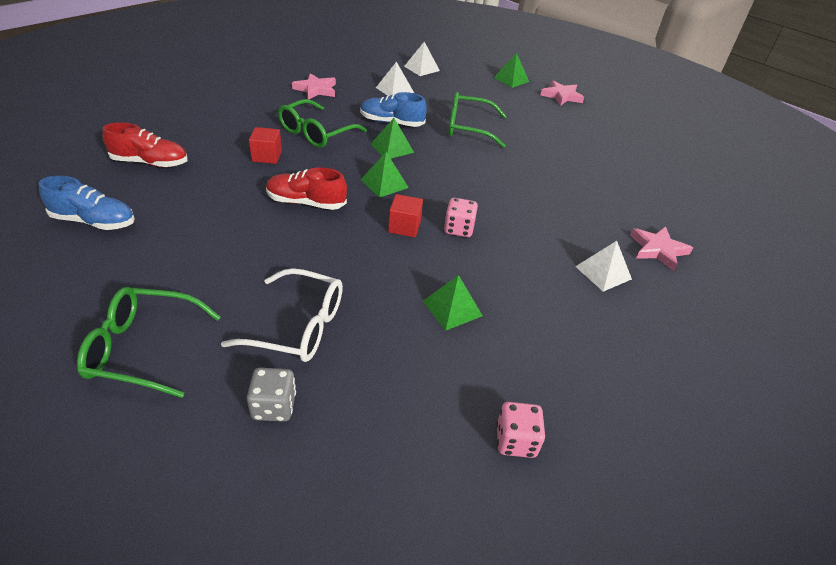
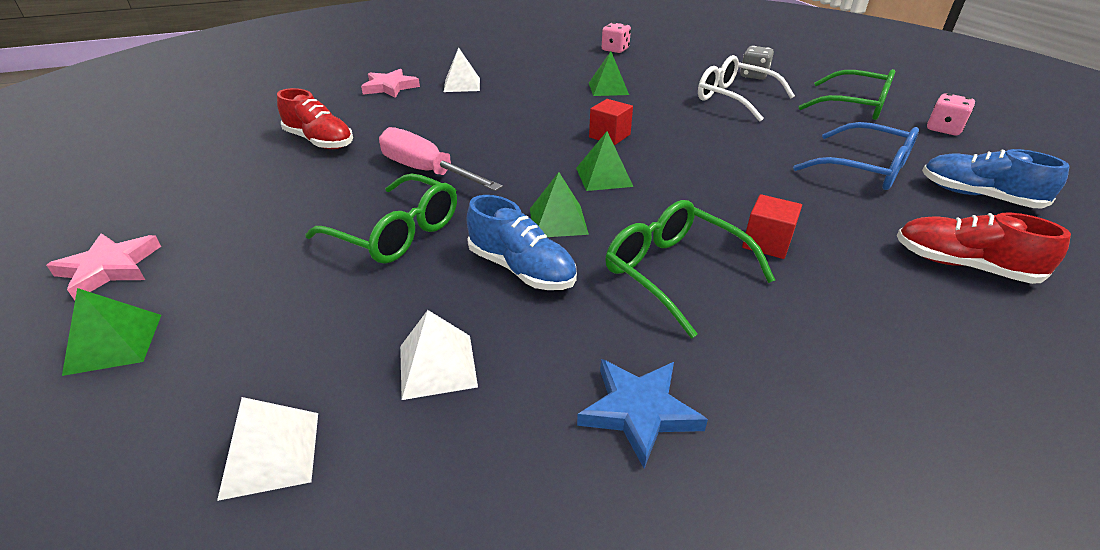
camera: 150 degrees left, 5 degrees down
(177, 233) = (865, 169): none -> blue glasses
(306, 202) = (713, 173): red shoe -> red shoe (320, 141)
(316, 89) = (639, 411): pink star -> blue star
(316, 133) = (674, 272): green glasses -> green glasses turned 105 degrees counterclockwise
(458, 229) = (554, 126): pink dice -> pink dice (943, 129)
(501, 165) = (426, 171): none -> pink screwdriver

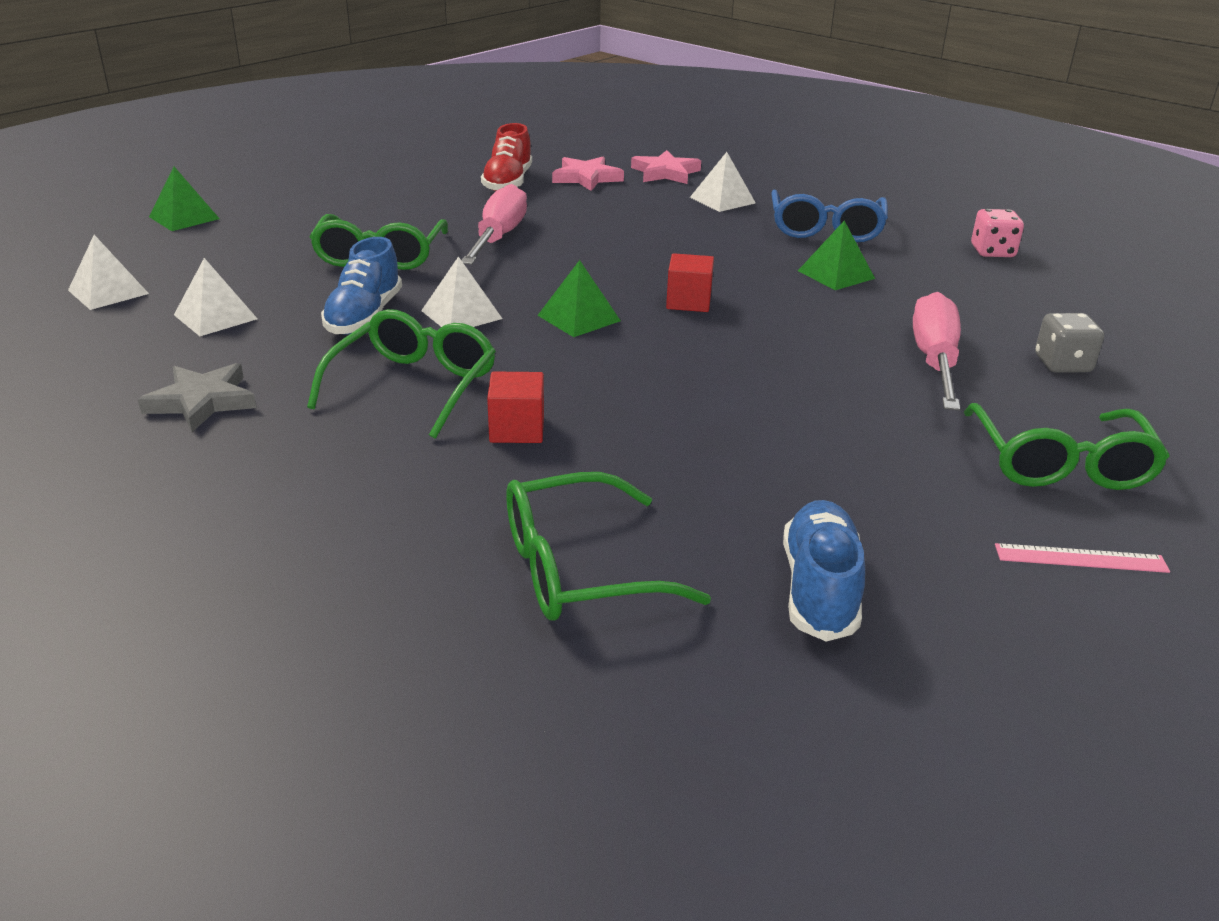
camera: 60 degrees right, 5 degrees down
(109, 268) = (259, 187): pink star -> pink star (586, 178)
(558, 221) = (461, 314): green pyramid -> white pyramid
(639, 411) = (202, 401): blue star -> grey star
(734, 98) = (934, 361): white glasses -> pink screwdriver
(865, 169) = (803, 484): blue glasses -> blue glasses (826, 229)
(943, 129) = (1081, 558): pink dice -> pink ruler
(963, 265) = (579, 569): red shoe -> green glasses

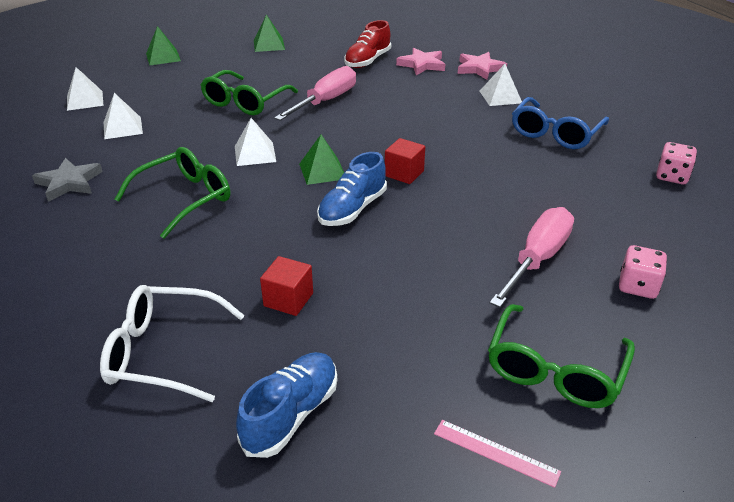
camera: 25 degrees right, 5 degrees up
(364, 317) = (199, 144): blue shoe -> blue shoe (352, 209)
(517, 429) = (215, 243): red cube -> red cube (288, 299)
(579, 569) = (163, 352): green glasses -> white glasses
(836, 274) = (528, 172): green pyramid -> green pyramid (269, 45)
(1062, 364) = (637, 286): grey dice -> pink dice

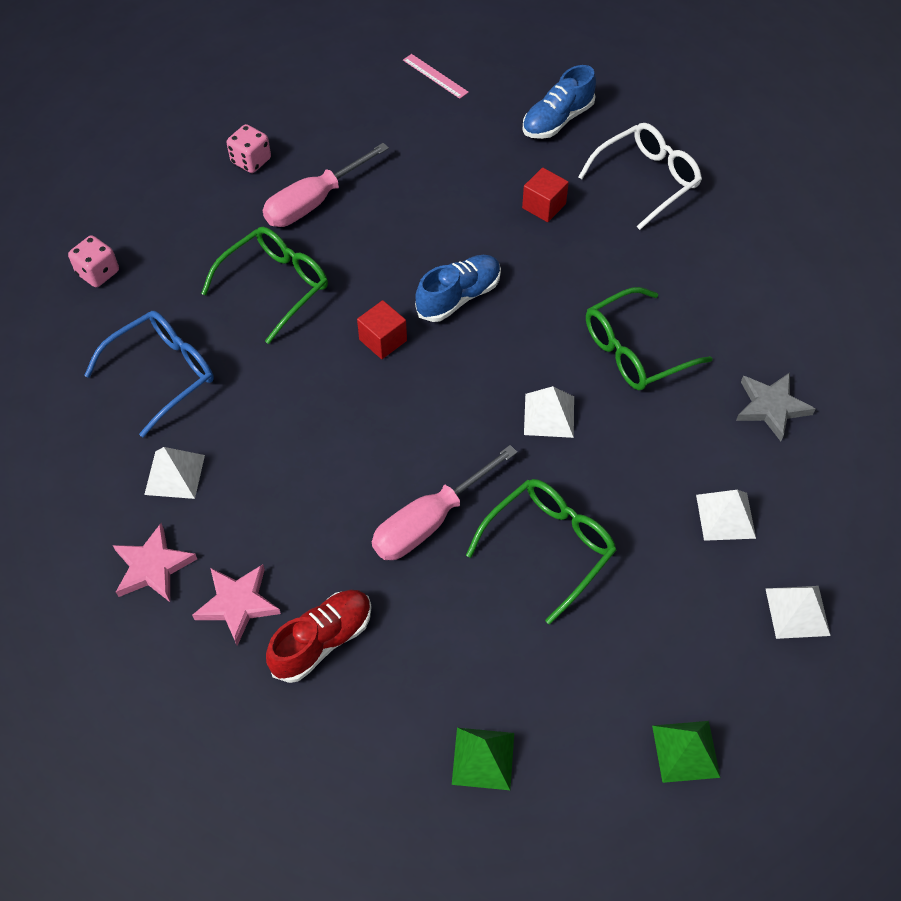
camera: 165 degrees left, 20 degrees up
(163, 352) = (646, 180): white glasses -> white glasses turned 60 degrees counterclockwise
(322, 171) = (474, 364): green pyramid -> none
(554, 370) = (365, 113): green glasses -> green glasses (275, 286)

